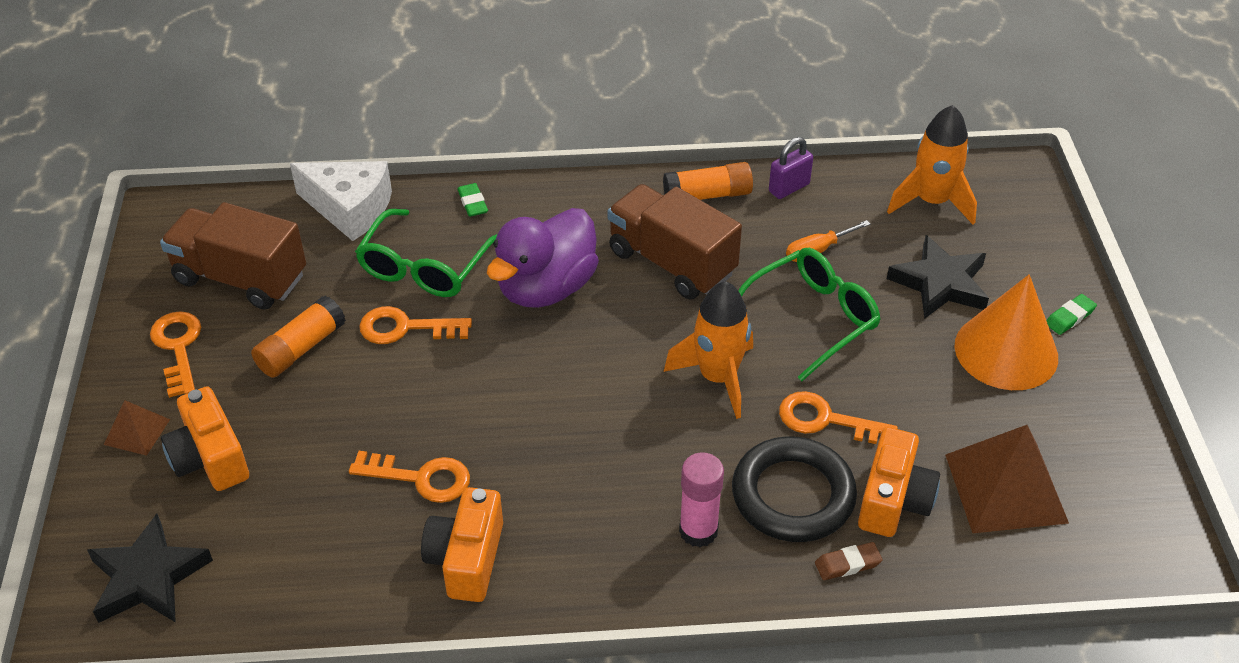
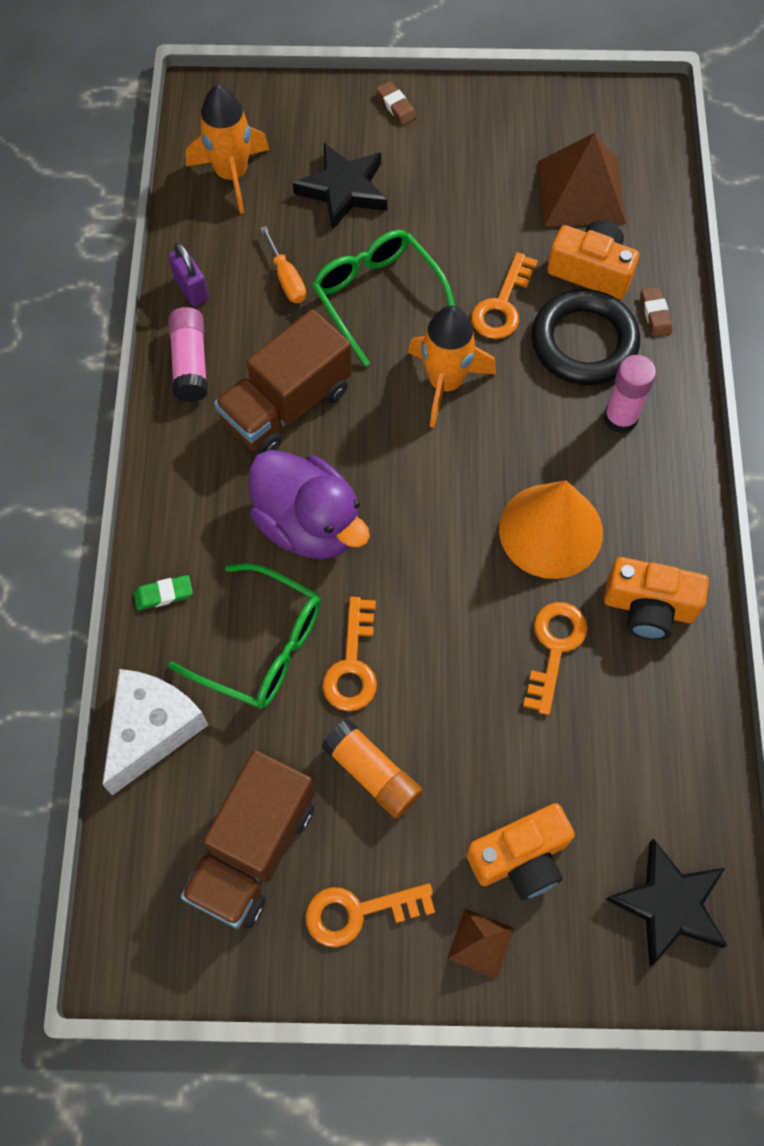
camera: 85 degrees left, 20 degrees up
(707, 195) = (190, 363): orange glue stick -> pink glue stick
(1006, 351) = (431, 159): orange cone -> orange cone (550, 530)
(1069, 317) = (396, 106): green eraser -> brown eraser

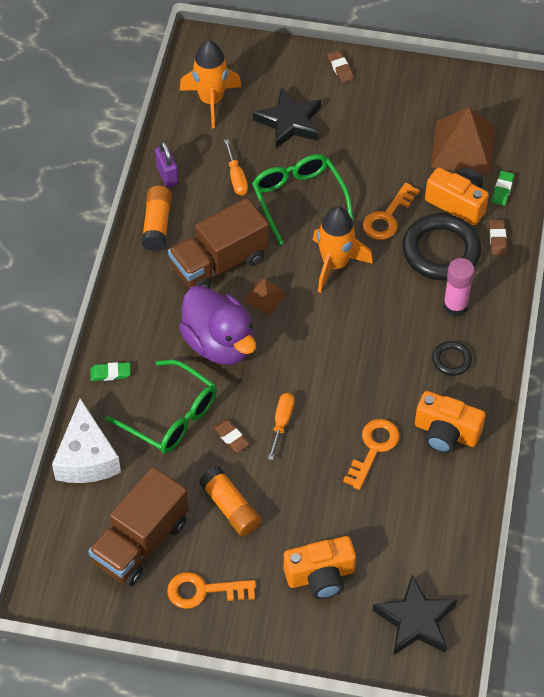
camera: 10 degrees right, 10 degrees down
(151, 730) = (86, 457): white cheese -> white cheese turned 135 degrees clockwise
(190, 363) = (157, 225): pink glue stick -> orange glue stick
(352, 664) = (231, 437): orange key -> brown eraser
(419, 630) = (282, 422): none -> orange screwdriver
(480, 943) = (281, 623): brown pyramid -> brown pyramid (264, 297)
(550, 530) = (388, 372): orange cone -> none
(632, 498) = (451, 360): none -> black ring
(646, 244) = (502, 190): none -> green eraser

